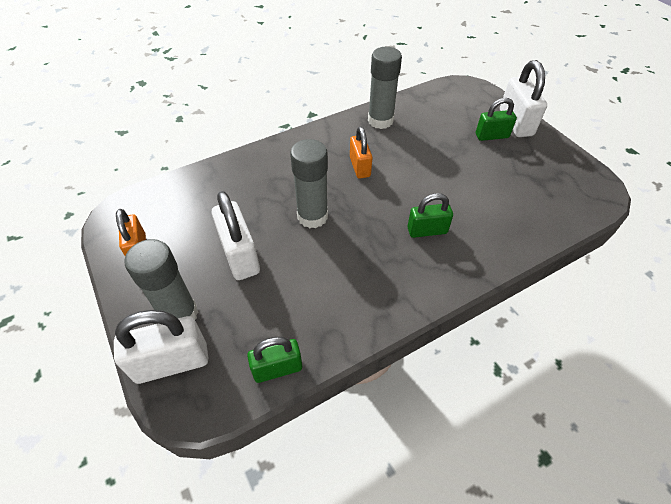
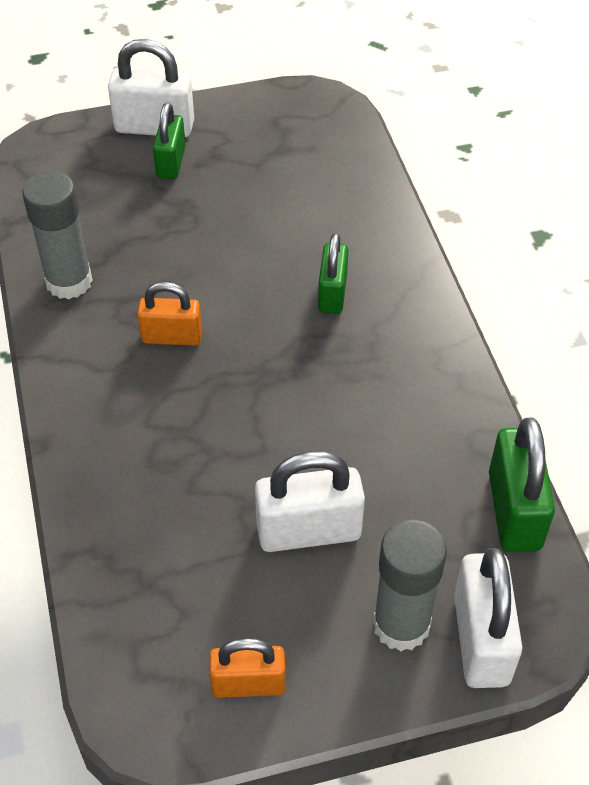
camera: 75 degrees left, 0 degrees up
(277, 369) = (514, 510): green padlock -> green padlock, size x1.52
(312, 216) = (258, 421): grey glue stick -> none

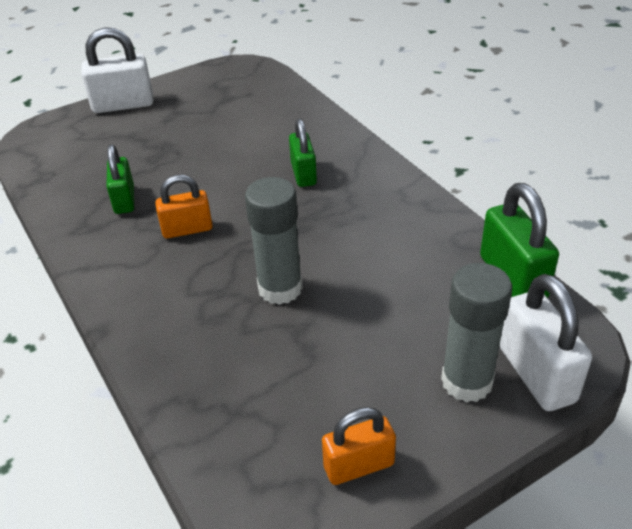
camera: 15 degrees left, 10 degrees down
(69, 282) = (87, 213): grey glue stick -> grey glue stick (280, 288)
(171, 162) = (144, 123): green padlock -> green padlock (124, 200)
(308, 531) = (358, 334): white padlock -> none

